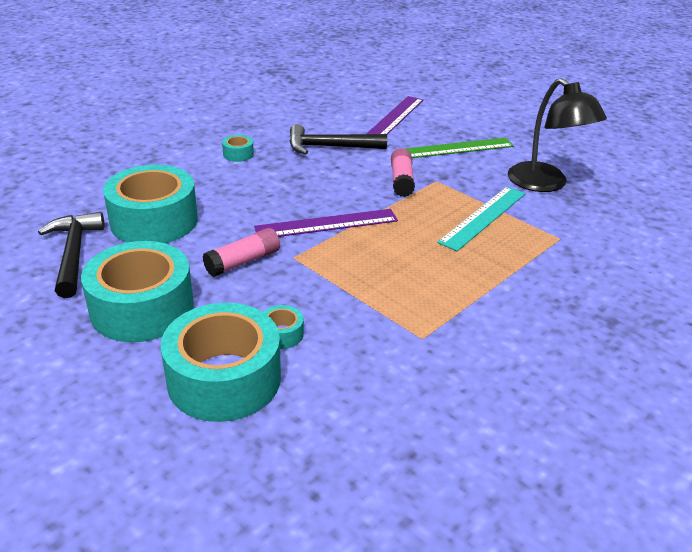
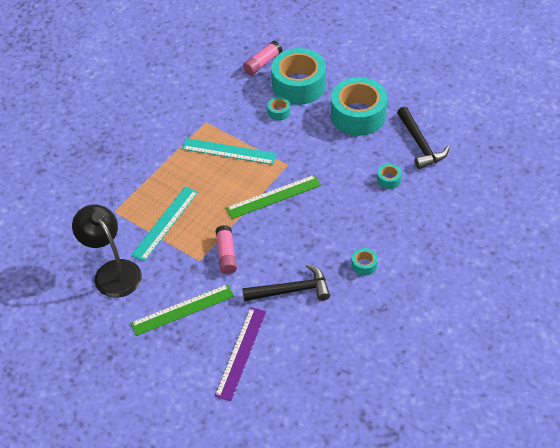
camera: 175 degrees right, 15 degrees up
(154, 221) = (389, 179): turquoise tape -> turquoise tape, size x0.41
(243, 262) = (317, 155): pink glue stick -> pink glue stick (262, 63)
(326, 224) = (274, 197): purple ruler -> green ruler
(384, 286) = (229, 151): none -> turquoise ruler

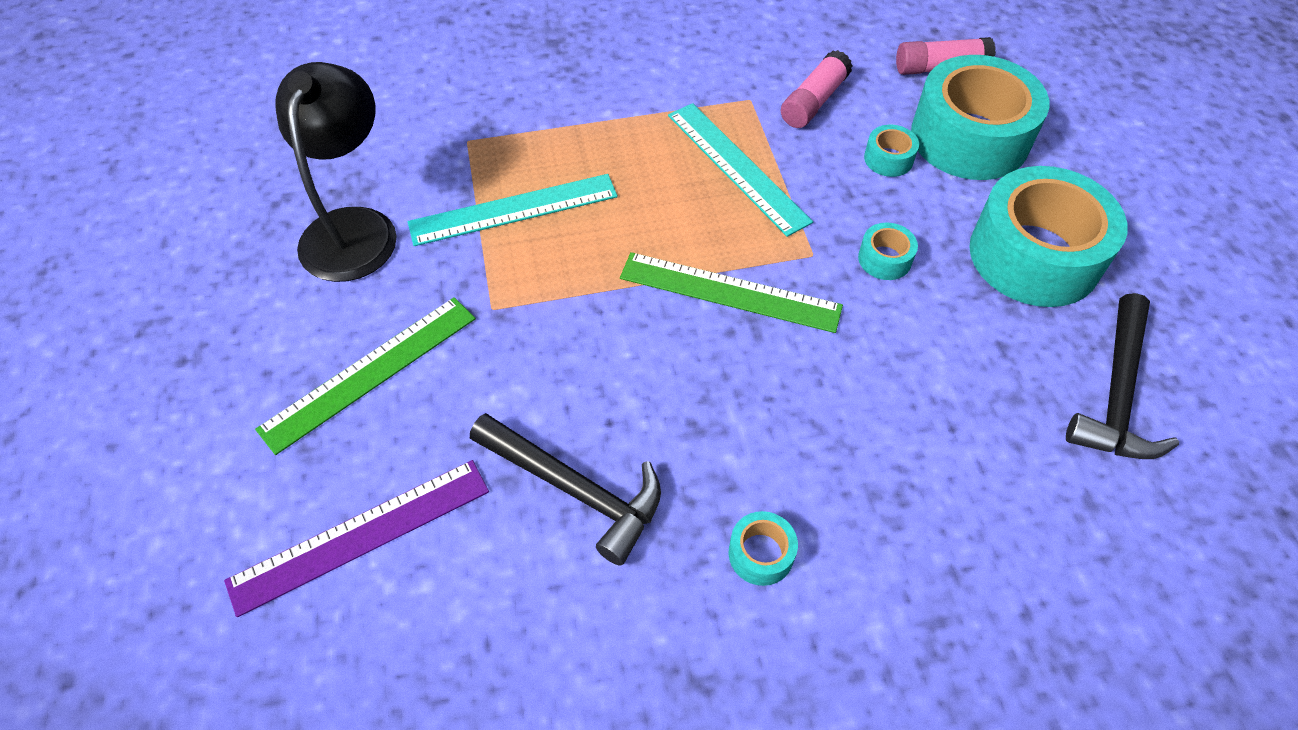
camera: 40 degrees right, 5 degrees up
(182, 310) = (370, 372): green ruler -> green ruler turned 60 degrees counterclockwise
(226, 254) = (543, 332): pink glue stick -> pink glue stick (814, 101)
(389, 179) = (981, 417): turquoise tape -> turquoise tape (884, 259)

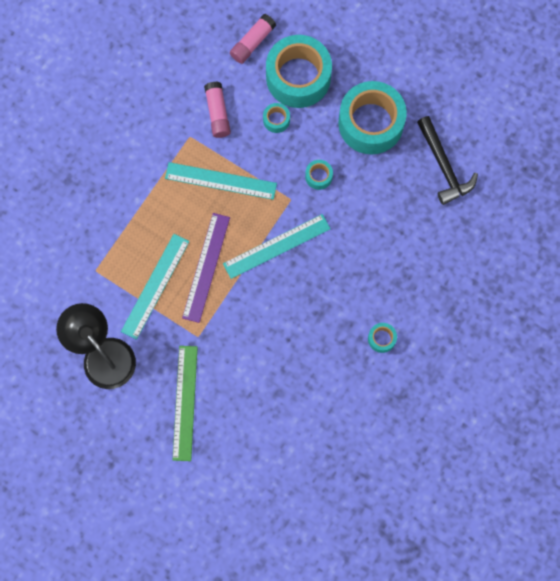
camera: 45 degrees left, 20 degrees up
(361, 535) = (252, 456): purple ruler -> purple ruler (206, 267)
(575, 489) = (303, 374): black hammer -> none
(729, 292) = (277, 246): green ruler -> turquoise ruler

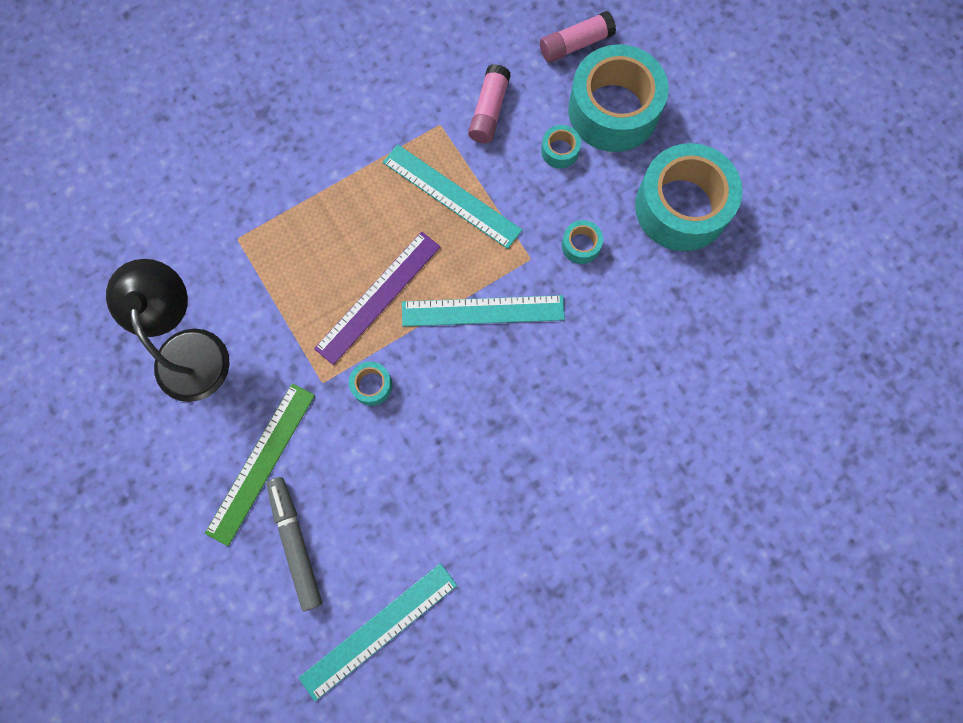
camera: 25 degrees right, 0 degrees up
(155, 286) = (301, 292): turquoise ruler -> turquoise ruler (378, 630)
(231, 440) = (296, 543): none -> grey marker
(381, 339) = (564, 499): turquoise tape -> turquoise tape (372, 385)
(444, 166) = (755, 304): black hammer -> none

